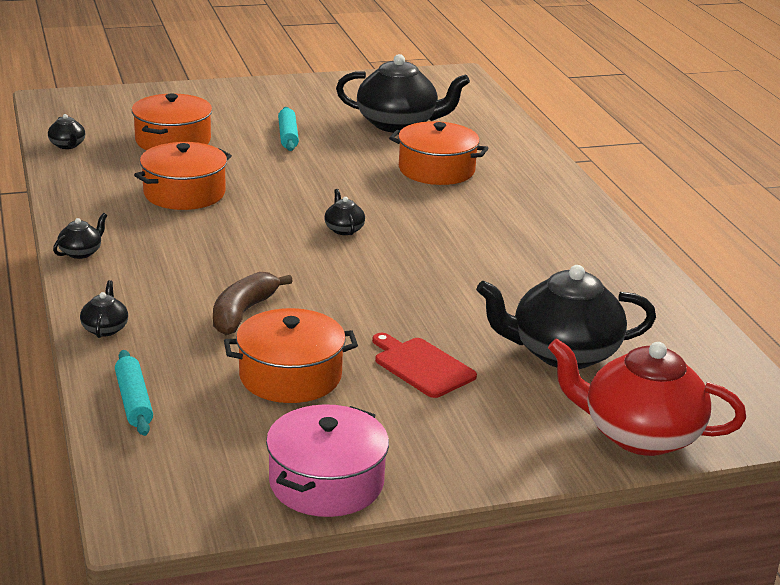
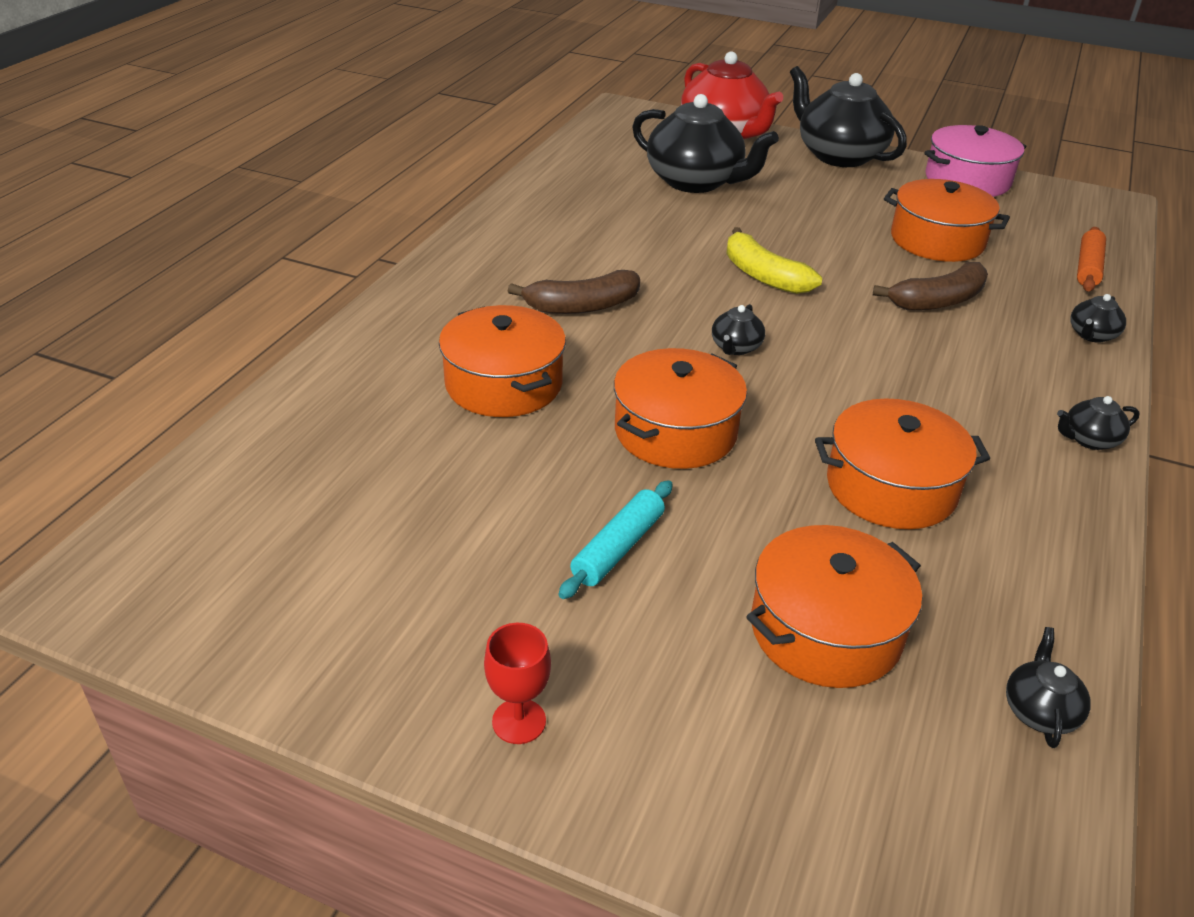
camera: 140 degrees left, 10 degrees up
(133, 401) = (1088, 268): turquoise rolling pin -> orange rolling pin
(261, 93) = (519, 721): none -> red goblet
(320, 180) = (675, 431): none -> orange pot
(389, 284) = (763, 275): none -> yellow banana
(398, 124) = (412, 495): black teapot -> black teapot (839, 155)
(421, 366) = (820, 211): red cutting board -> none
(467, 219) = (582, 306): none -> brown banana

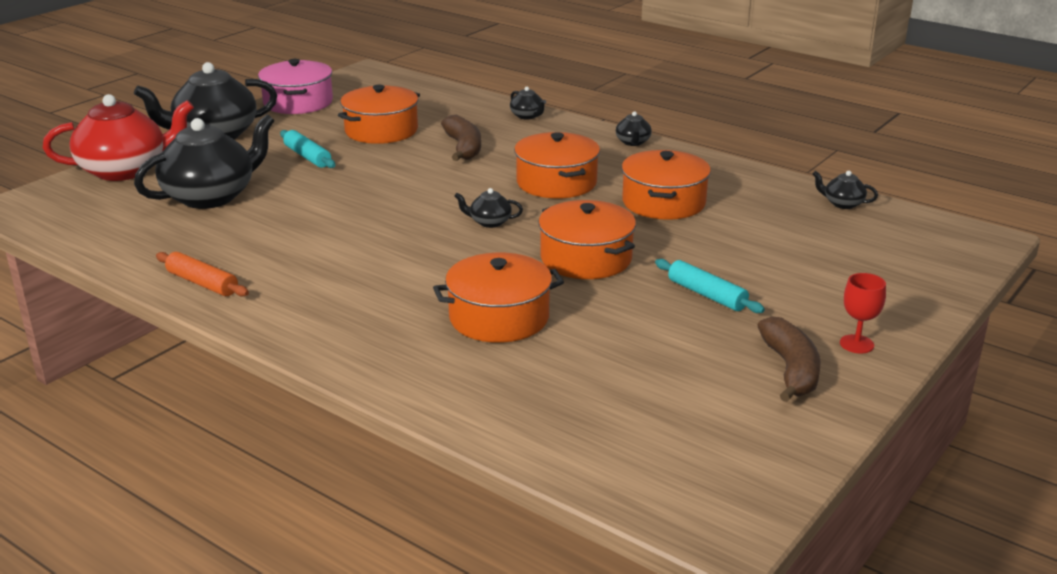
camera: 75 degrees left, 10 degrees down
(582, 306) = (397, 272): brown banana -> brown banana (790, 370)
(735, 347) = (489, 222): black teapot -> black teapot turned 150 degrees clockwise
(763, 275) = (393, 196): yellow banana -> none
(825, 630) = (785, 243): orange pot -> orange pot (556, 183)
(827, 211) = (307, 157): none -> turquoise rolling pin
(1088, 268) = (448, 98): orange rolling pin -> orange rolling pin (202, 283)

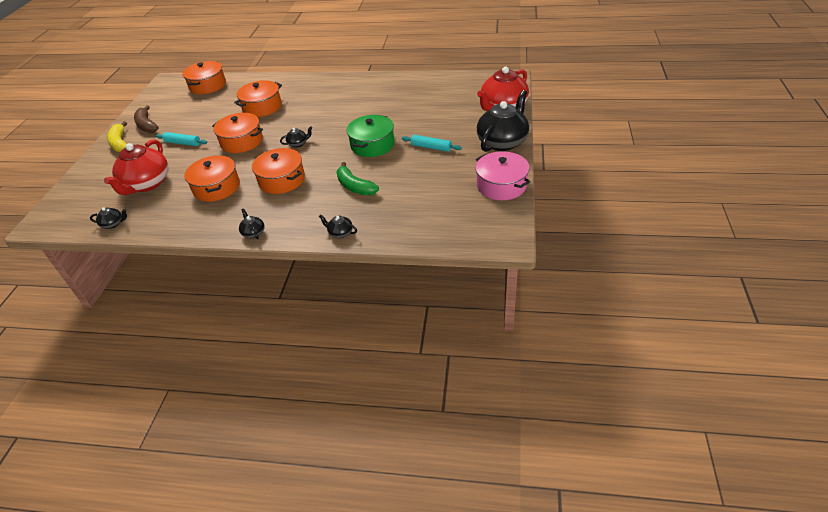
camera: 155 degrees right, 15 degrees up
(202, 283) = (384, 81): orange rolling pin -> none
(211, 196) = (440, 110): black teapot -> none
(379, 184) = (372, 145): none -> green pot
(381, 131) = (417, 181): orange pot -> orange pot (207, 85)
(463, 148) = (354, 186): brown banana -> green banana
(787, 242) = (147, 184): none -> red teapot
(856, 344) = (120, 143): red goblet -> yellow banana

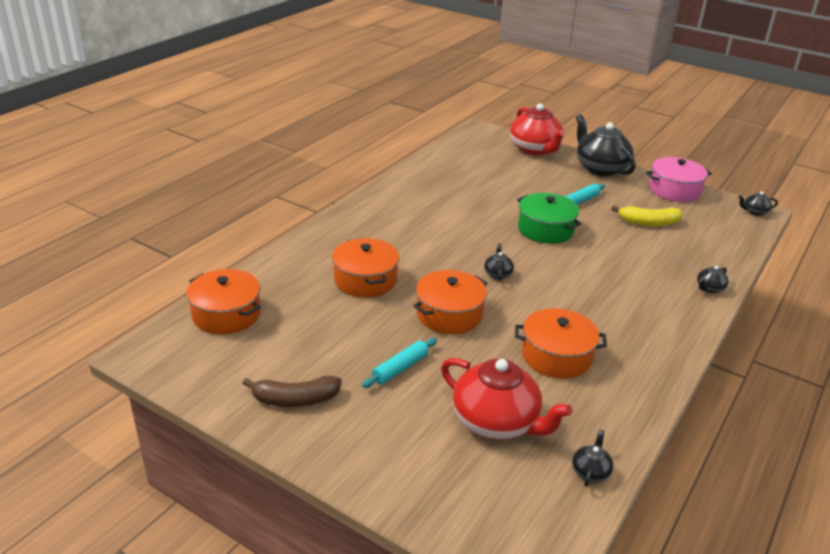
camera: 70 degrees left, 10 degrees down
(120, 143) = (328, 439): yellow banana -> yellow banana (649, 223)
(253, 233) = (680, 345): black teapot -> black teapot (755, 212)
(282, 180) = (576, 303): orange pot -> none
(354, 186) = (625, 260): green banana -> none

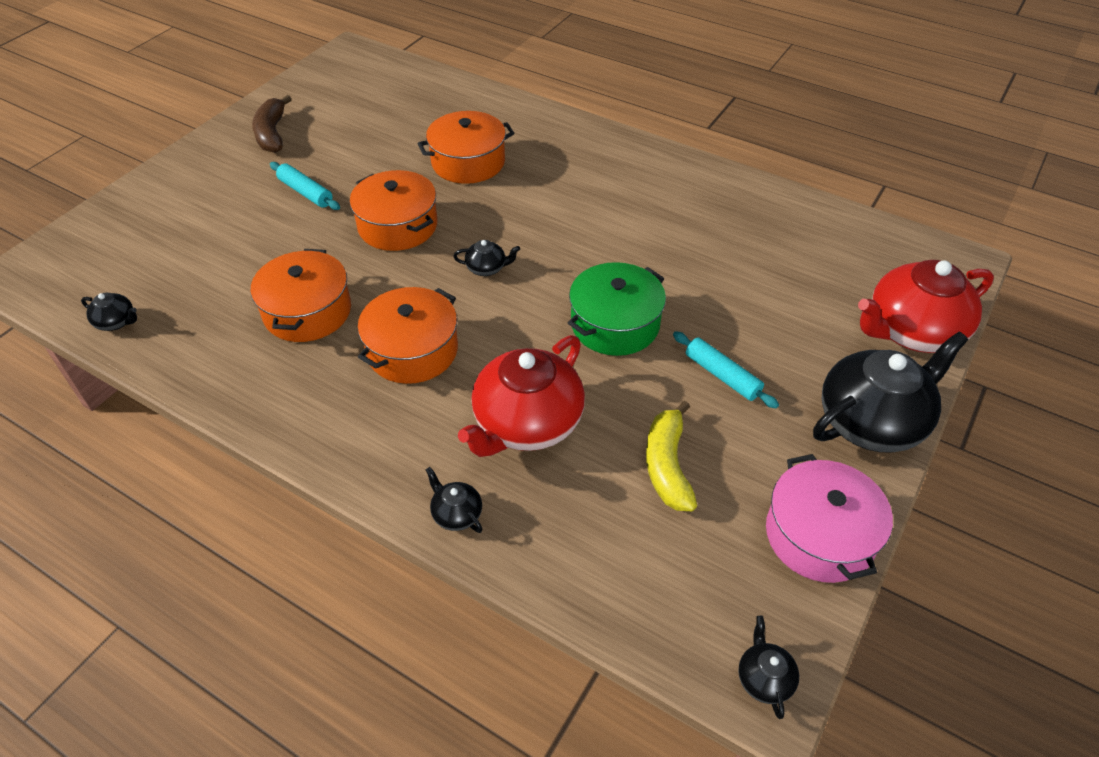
camera: 90 degrees right, 15 degrees up
(226, 314) = (405, 84): orange pot -> orange pot (412, 350)
(496, 422) = (208, 258): red teapot -> red teapot (527, 424)

